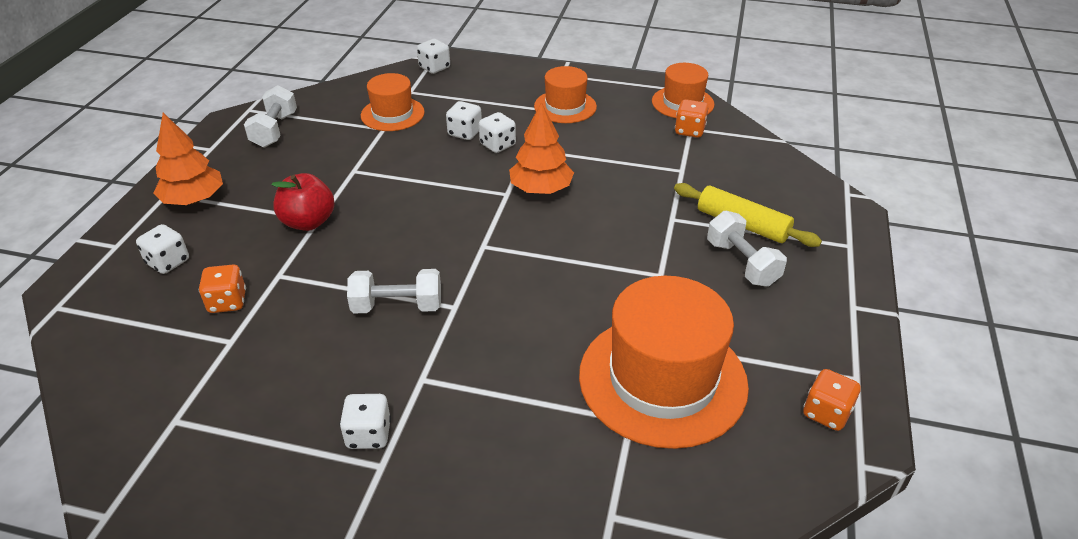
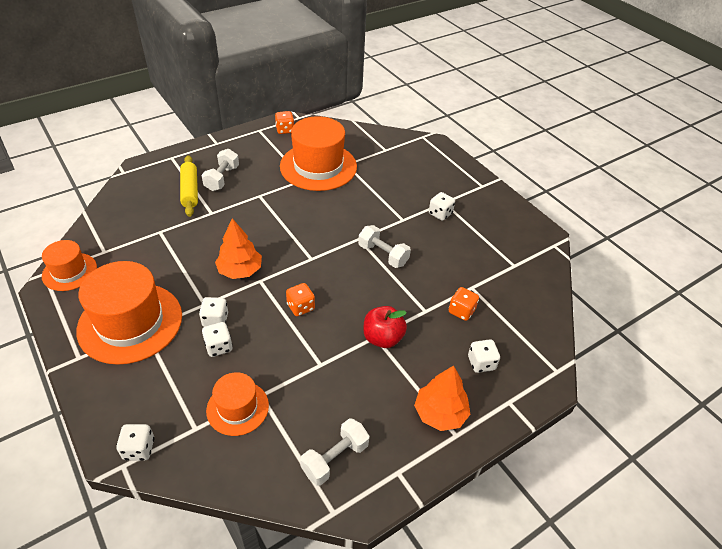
camera: 140 degrees left, 5 degrees up
(565, 106) = (130, 322): orange hat -> orange hat, size x1.82
(689, 131) = (108, 250): orange dice -> orange dice (300, 307)

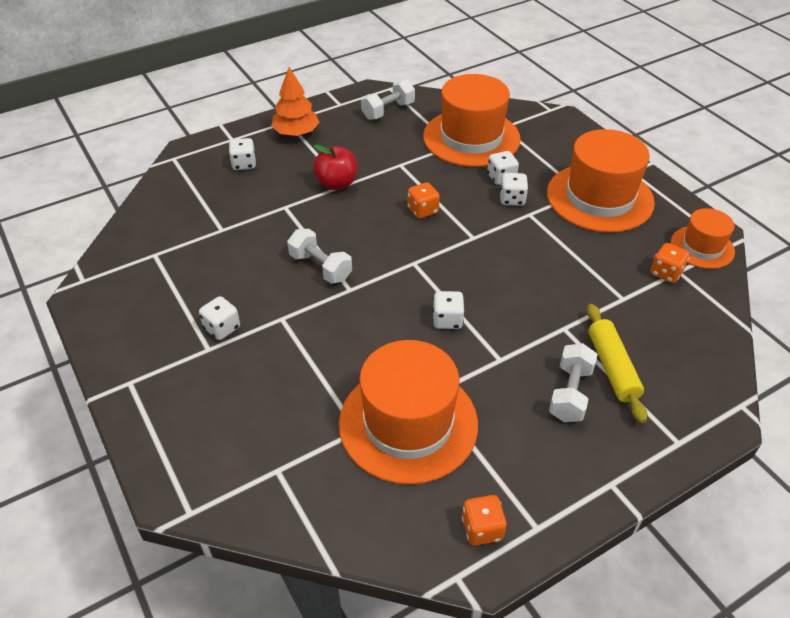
camera: 175 degrees left, 0 degrees up
(139, 449) = (542, 117): white dice -> white dice (447, 320)
(237, 408) = (471, 138): orange hat -> orange hat, size x1.82
(240, 270) = (499, 248): orange tree -> none
(461, 311) = (244, 206): orange dice -> orange dice (666, 273)

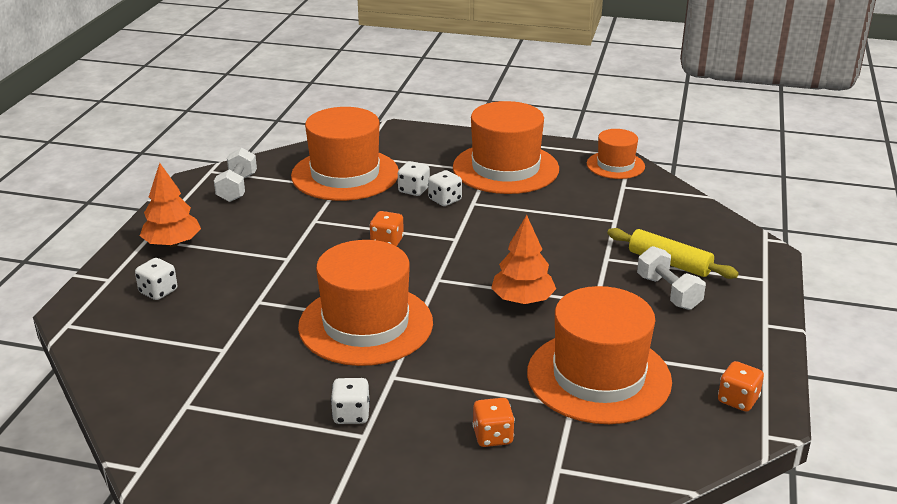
camera: 45 degrees left, 15 degrees down
(320, 267) = (365, 324): white dumbbell -> orange hat
(336, 183) = (278, 261): red apple -> none
(447, 320) = (522, 300): white dice -> orange tree
(666, 273) = (617, 191): orange dice -> orange dice (492, 436)

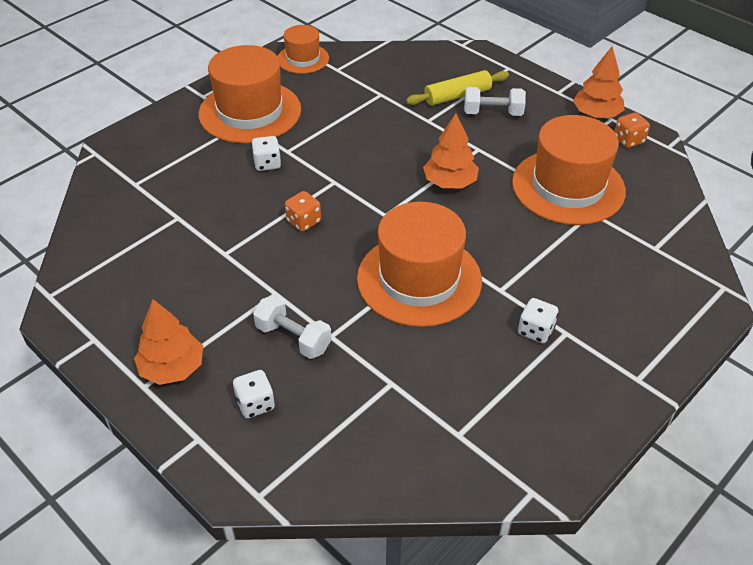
camera: 60 degrees left, 15 degrees up
(237, 188) = (108, 286): white dumbbell -> white dumbbell (293, 338)
(345, 174) = (161, 205): orange hat -> none
(414, 190) = (233, 175): white dice -> none
(492, 436) = (604, 264): orange dice -> none
(758, 363) = (596, 114): none -> orange tree

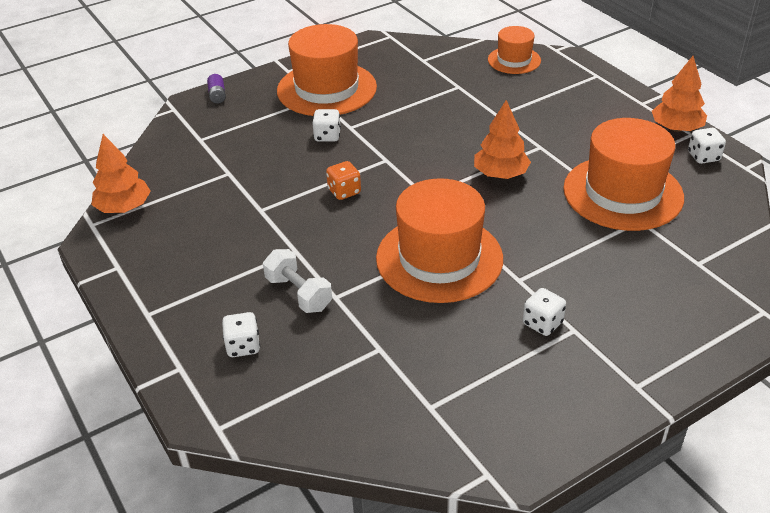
camera: 15 degrees right, 5 degrees down
(137, 132) = (217, 95): none -> purple battery
(172, 368) = (178, 302): orange tree -> orange tree (124, 208)
(303, 59) = (393, 47): orange hat -> orange hat (514, 60)
(457, 96) = (535, 96): yellow rolling pin -> none
(493, 113) = (566, 115): white dumbbell -> none
(628, 140) = (703, 157): orange dice -> white dice

